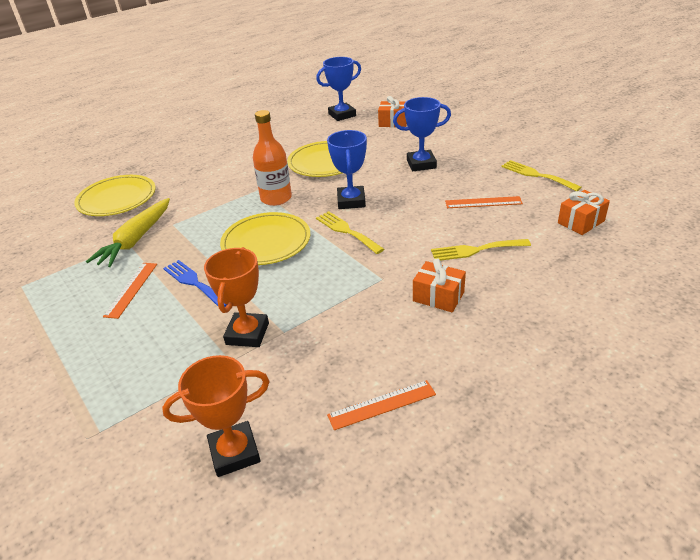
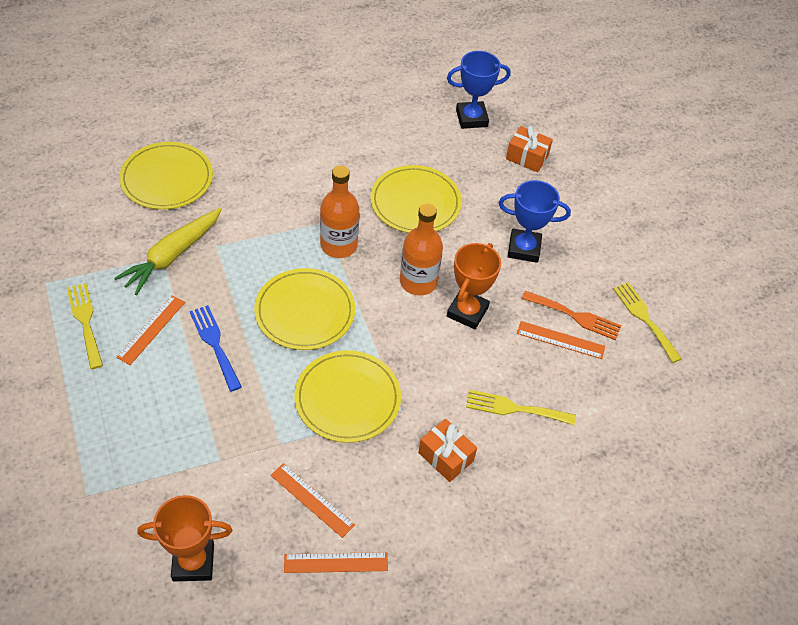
camera: 10 degrees right, 15 degrees up
(247, 334) = (245, 432): orange trophy -> orange trophy (467, 312)
(330, 284) = (347, 398): none -> yellow plate
(334, 363) = (312, 500): none -> orange ruler
(346, 231) = (394, 327): yellow fork -> yellow fork (85, 321)
(351, 201) = (418, 282): blue trophy -> orange bottle
(485, 187) = (575, 316): none -> orange fork
(581, 222) = (648, 411): orange gift -> none

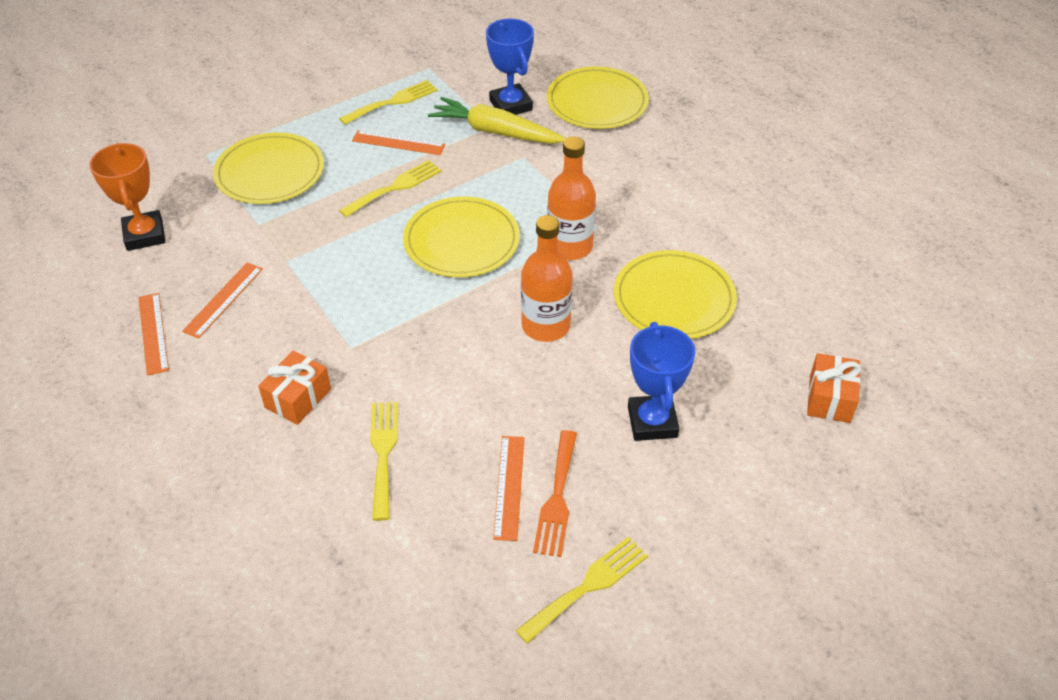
camera: 80 degrees right, 5 degrees down
(214, 344) = (395, 187): blue fork -> yellow fork
(347, 398) = (355, 299): yellow plate -> yellow plate (270, 172)
(467, 312) = (518, 380): orange trophy -> none
(471, 118) = (865, 325): blue trophy -> blue trophy (511, 105)

